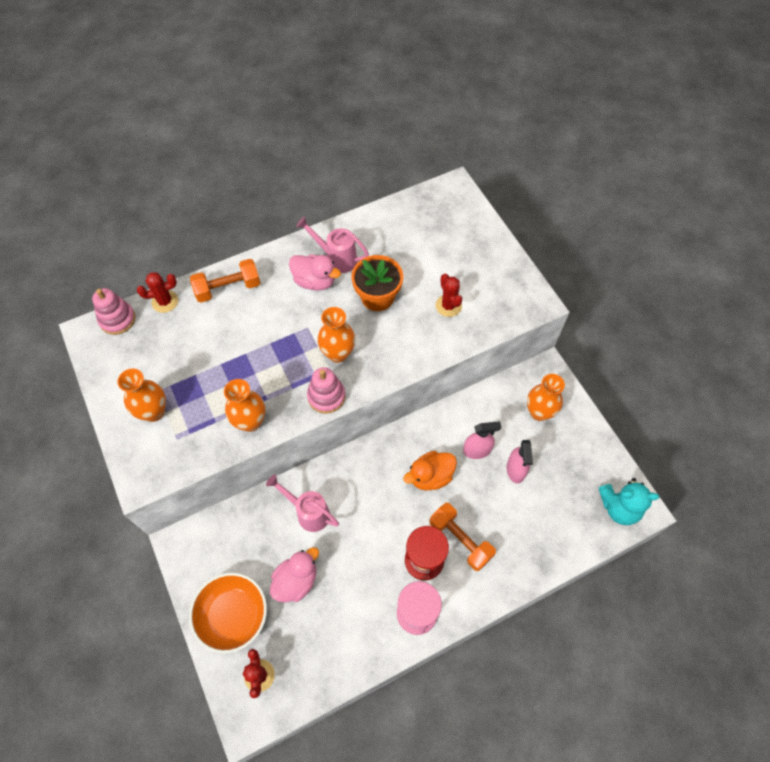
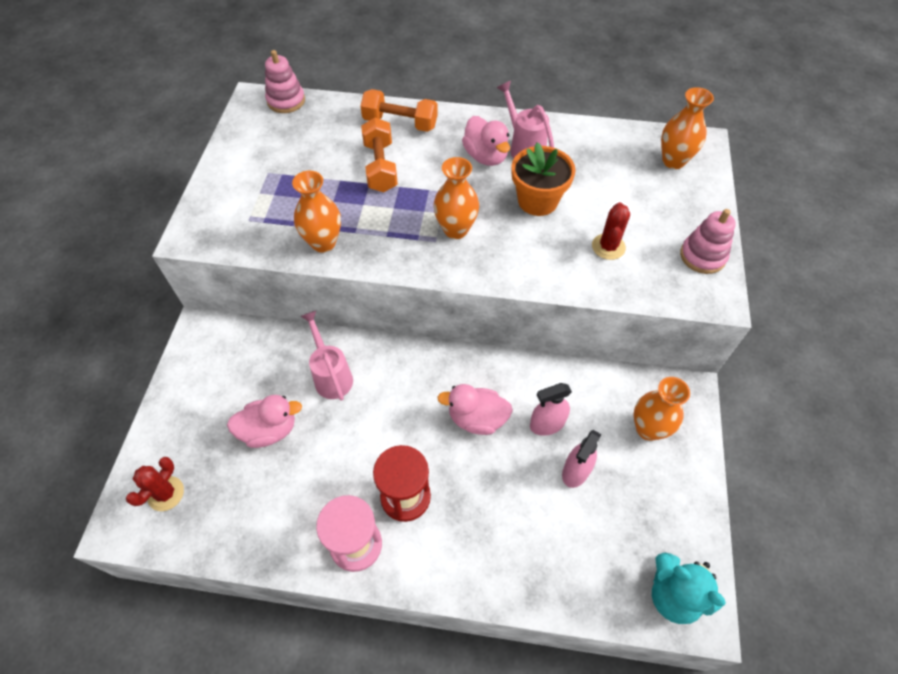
camera: 35 degrees right, 5 degrees down
(154, 412) = (249, 187): orange vase -> orange vase (673, 161)
(165, 301) = (337, 106): red cactus -> none
(233, 615) = (190, 422): orange bowl -> none
(326, 396) = (412, 261): pink stacking toy -> pink stacking toy (702, 256)
(430, 476) = (477, 419): orange duck -> pink duck
(460, 540) = (459, 502): orange dumbbell -> orange dumbbell (380, 167)
(477, 450) = (547, 424): pink spray bottle -> pink spray bottle turned 135 degrees clockwise

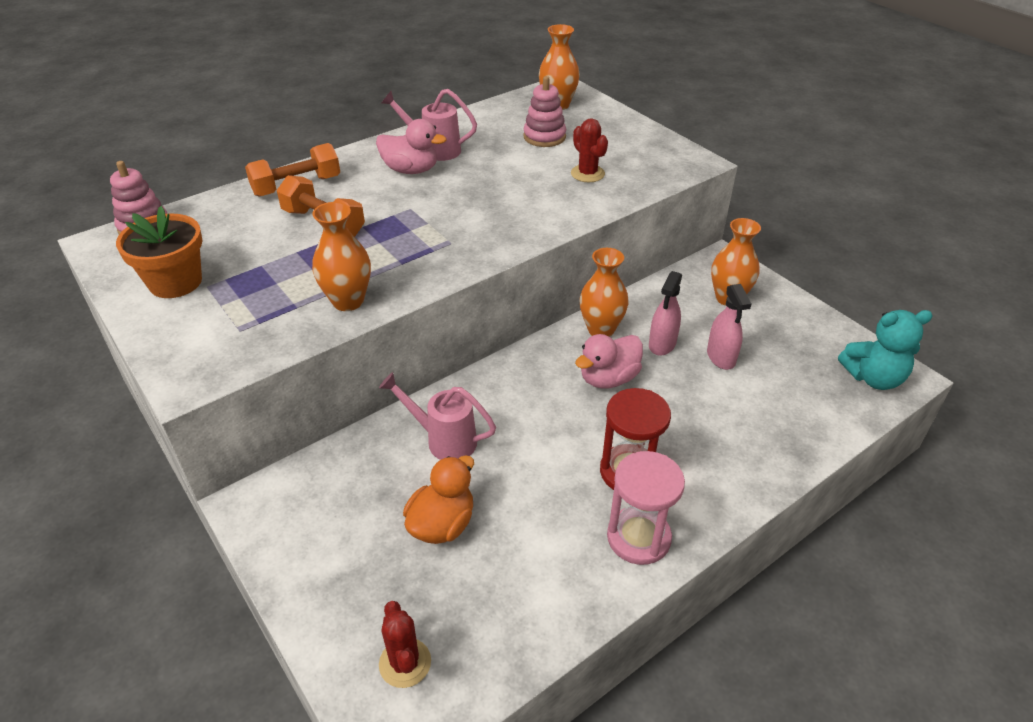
camera: 45 degrees left, 15 degrees down
(269, 430) = (442, 524): pink duck -> orange duck
(456, 229) = (457, 226): orange vase -> orange vase (601, 329)
(537, 201) = (495, 175): orange flower pot -> orange flower pot (175, 282)
(702, 256) = (655, 145): pink stacking toy -> pink stacking toy (544, 137)

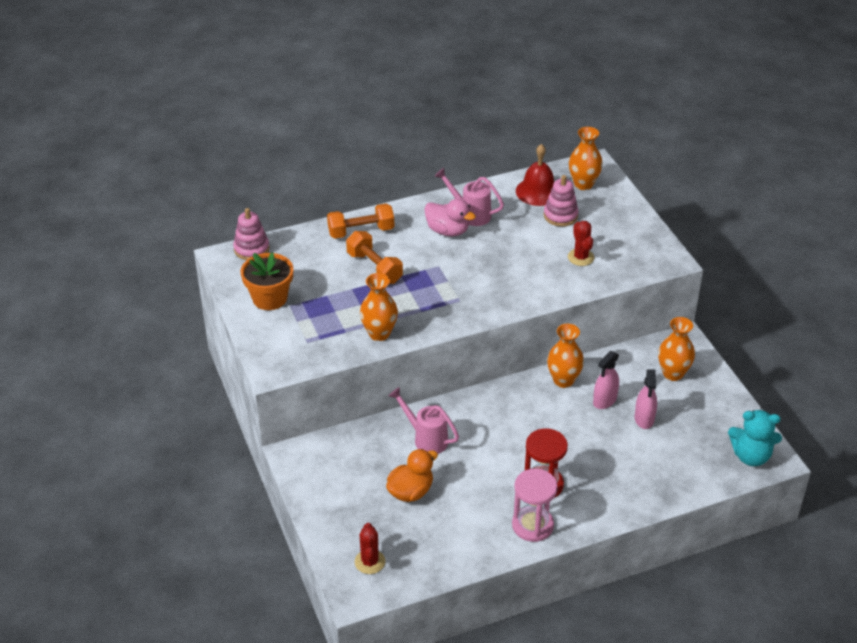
camera: 15 degrees right, 0 degrees up
(508, 118) = (538, 191): none -> red bell
(608, 378) = (554, 418): pink duck -> none

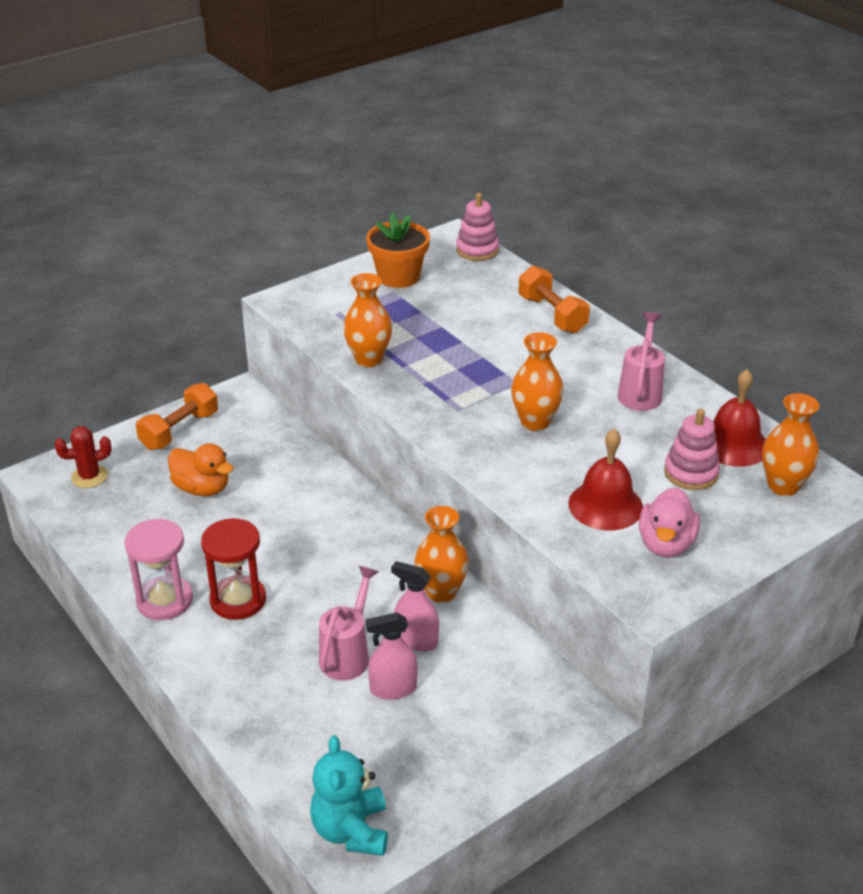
camera: 75 degrees right, 5 degrees down
(374, 268) = (488, 336): orange dumbbell -> orange dumbbell (179, 430)
(426, 438) = (292, 485): pink watering can -> pink watering can (348, 654)
(447, 231) = (593, 379): pink duck -> pink duck (666, 544)
(581, 257) = (605, 505): red cactus -> red bell
(673, 374) = (503, 712): orange vase -> orange vase (535, 422)

